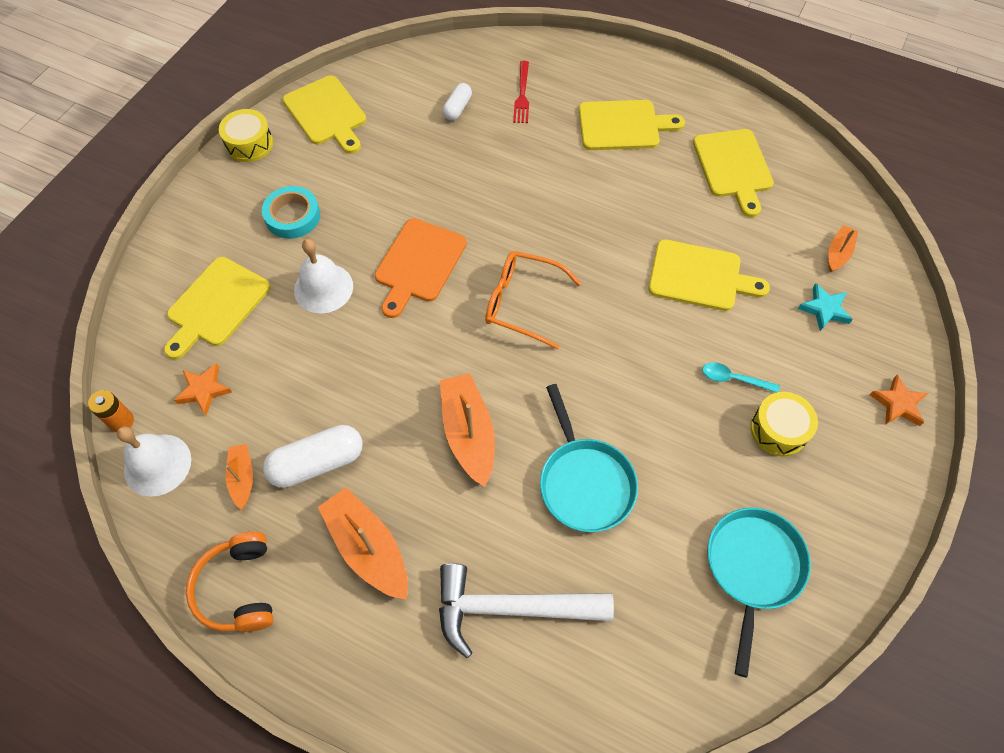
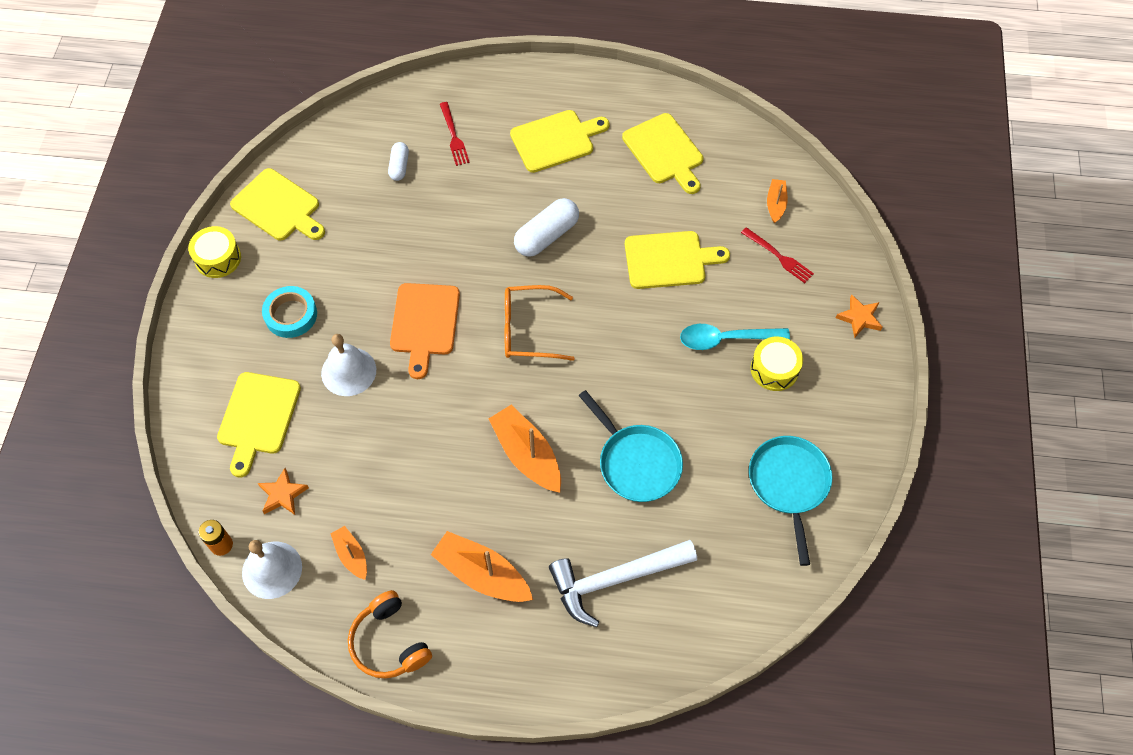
camera: 20 degrees left, 0 degrees up
(317, 463) = (410, 521): white capsule -> white capsule (546, 236)
(733, 379) = (725, 339): turquoise spoon -> turquoise spoon, size x1.65
(824, 309) = (779, 257): turquoise star -> red fork

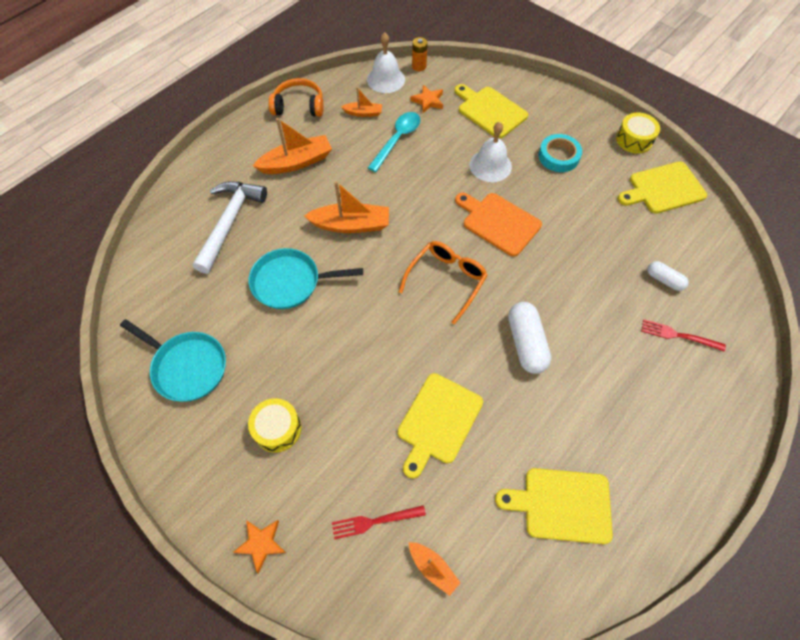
camera: 125 degrees right, 0 degrees up
(555, 140) = (630, 414): yellow cutting board -> none
(725, 339) = (332, 411): turquoise spoon -> turquoise spoon (397, 140)

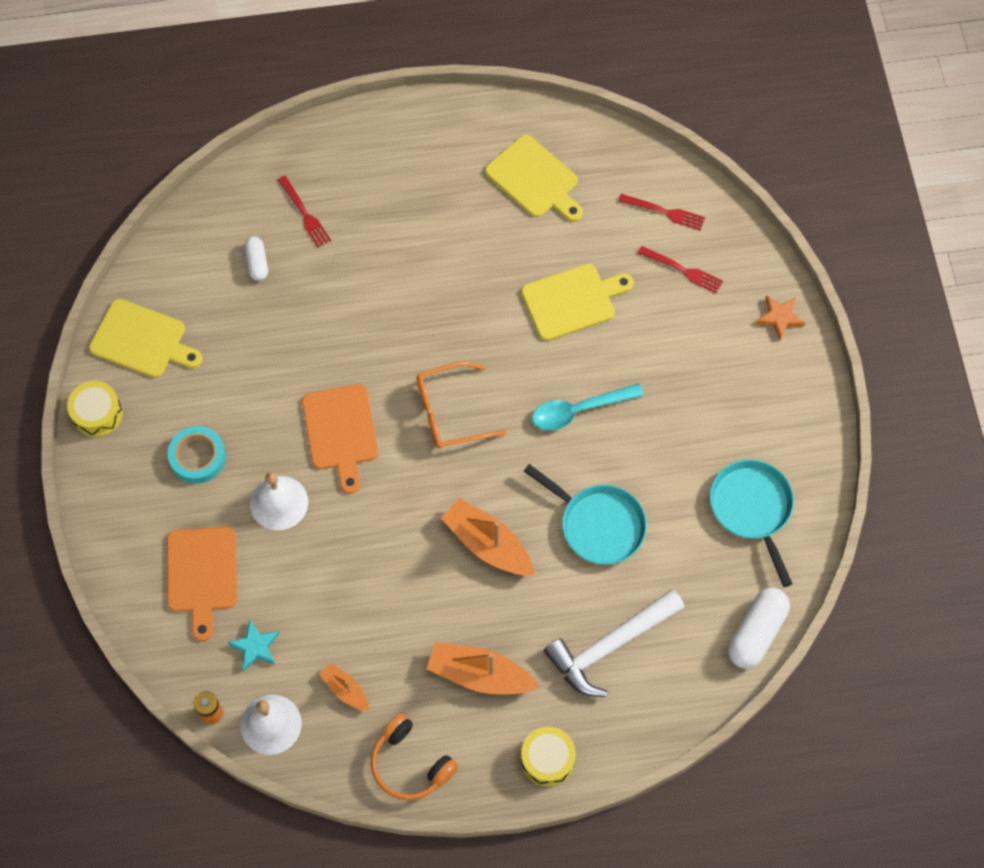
camera: 140 degrees left, 5 degrees up
(277, 428) = (708, 393): yellow drum -> yellow drum (547, 759)
(397, 140) = (343, 617): turquoise spoon -> turquoise spoon (579, 410)
(428, 101) = (255, 647): orange star -> turquoise star
(433, 568) = (665, 212): orange boat -> red fork
(490, 111) = (202, 574): yellow cutting board -> orange cutting board
(526, 343) = (438, 304): white capsule -> white capsule (756, 632)

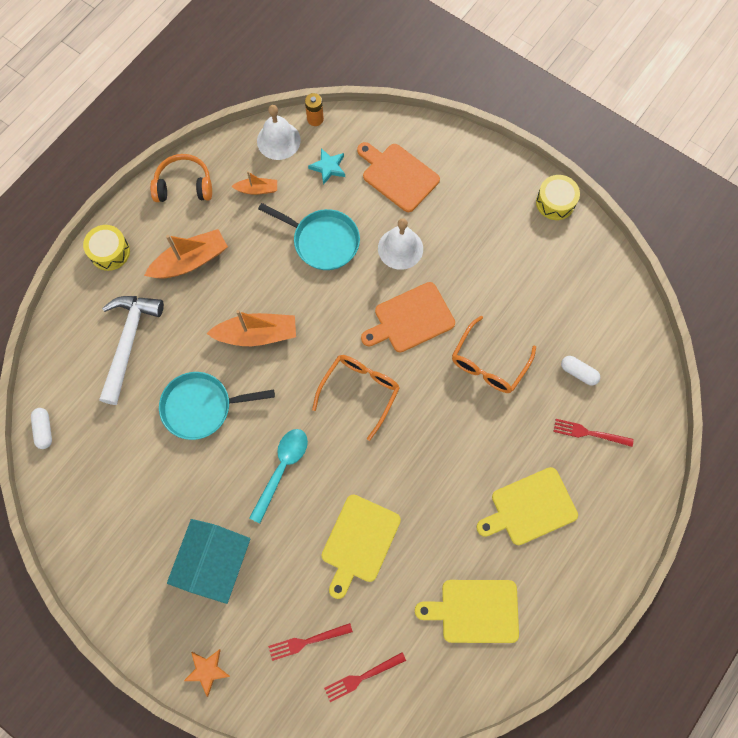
camera: 135 degrees right, 5 degrees up
(142, 340) = (584, 263): yellow cutting board -> yellow cutting board (530, 508)
(197, 457) = (473, 230): turquoise tape -> none
(319, 336) = (488, 363): none -> orange glasses
(341, 432) = (411, 319): orange cutting board -> orange cutting board turned 60 degrees counterclockwise
(703, 387) = (215, 563): none -> turquoise house
(752, 508) = (111, 508): turquoise pan -> turquoise pan (322, 241)
(756, 632) = (44, 430): white capsule -> white capsule, size x0.58

